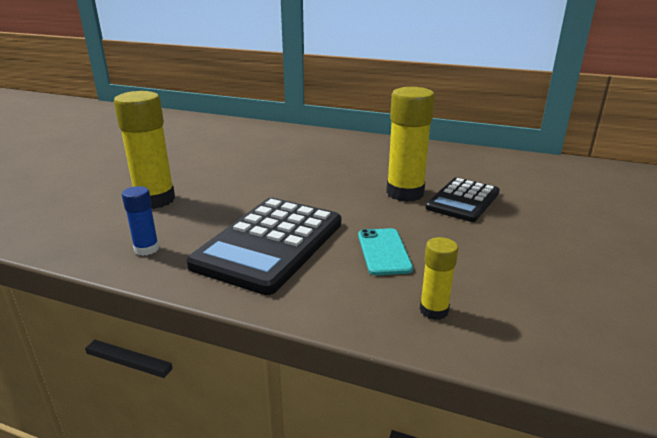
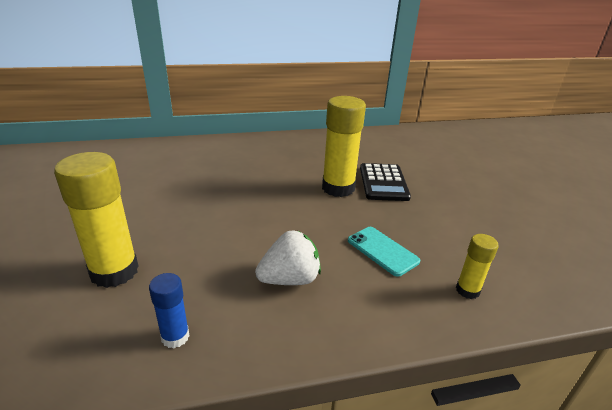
camera: 35 degrees left, 5 degrees up
(270, 244) = (289, 279): black calculator -> white strawberry

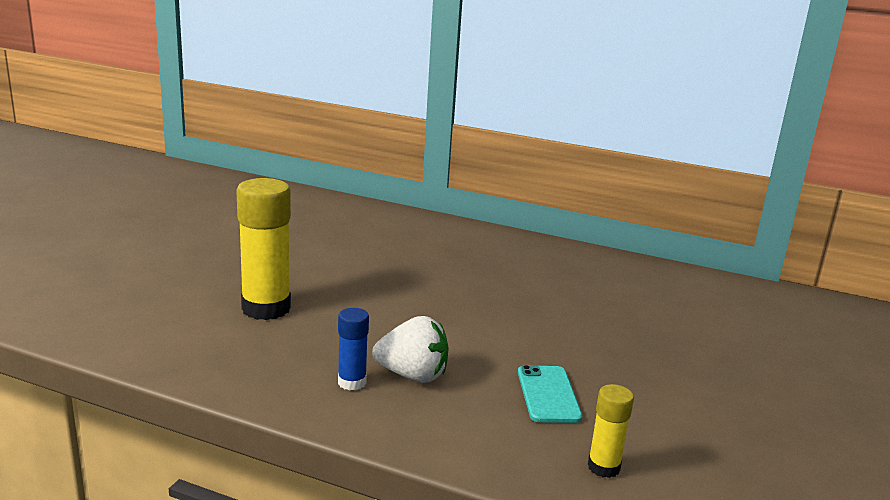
camera: 35 degrees right, 10 degrees down
(175, 337) = (266, 371): blue glue stick -> blue glue stick (352, 382)
(338, 188) = (576, 321): yellow glue stick -> none
(383, 183) = (648, 336): black calculator -> none

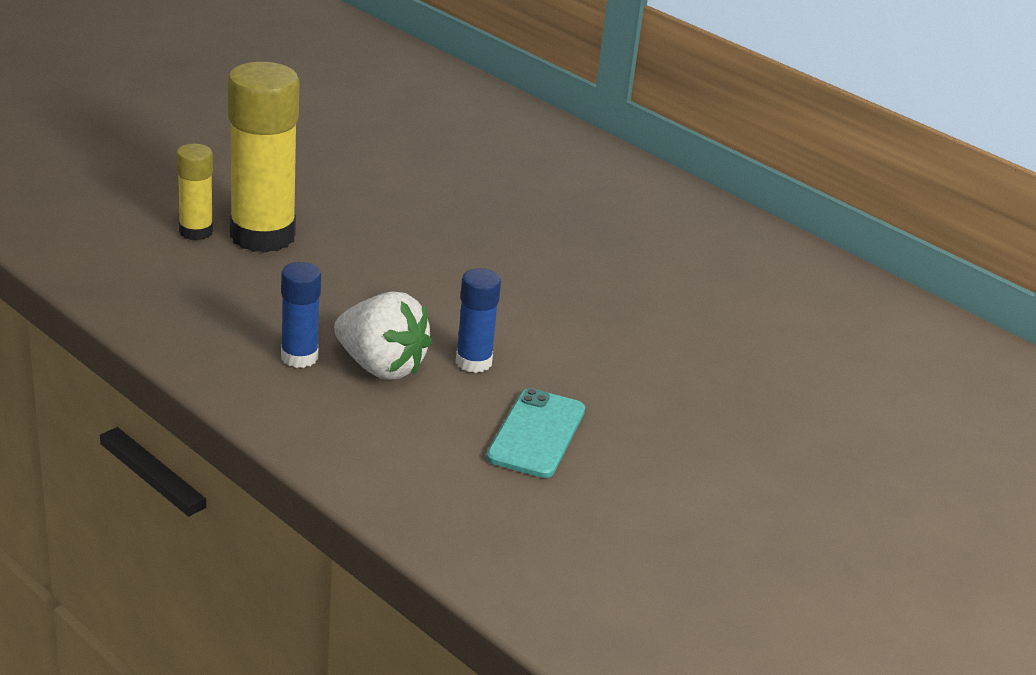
camera: 20 degrees right, 10 degrees up
(470, 358) = (473, 362): none -> blue glue stick
(603, 467) = (526, 538): yellow glue stick -> yellow glue stick (196, 231)

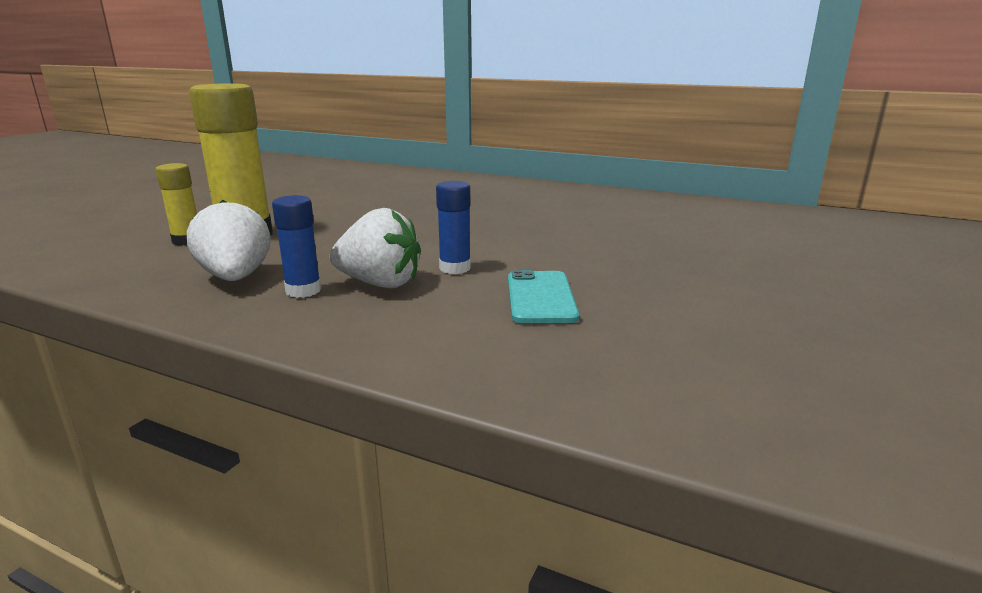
camera: 15 degrees left, 10 degrees down
(237, 317) = (236, 278): none -> white strawberry

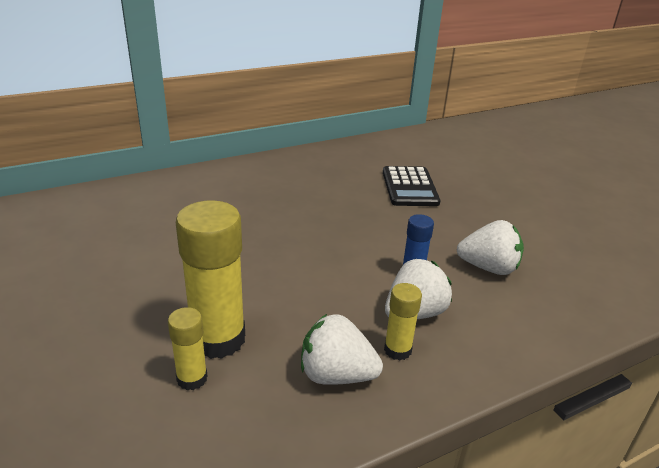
camera: 55 degrees left, 10 degrees up
(303, 290) = (397, 350): blue glue stick -> yellow glue stick
(541, 297) = (488, 268): turquoise phone -> white strawberry
(636, 231) = (410, 187): none -> black calculator

